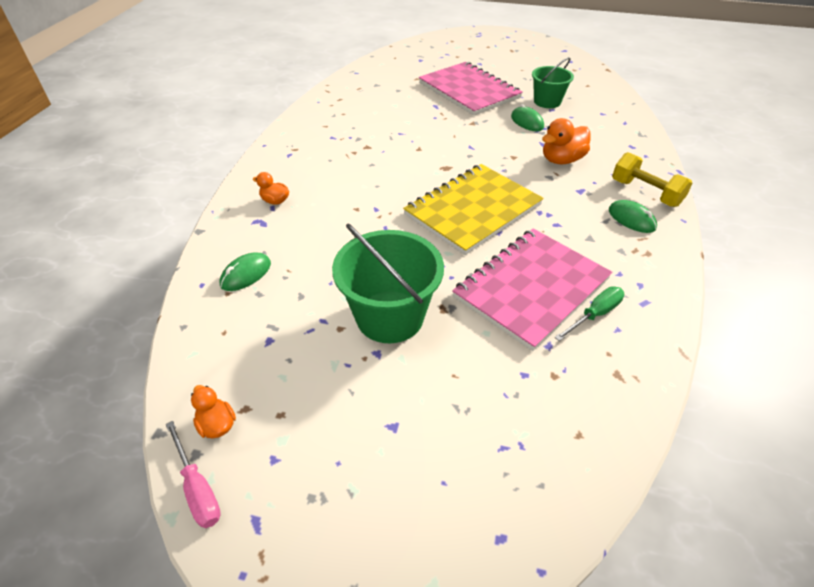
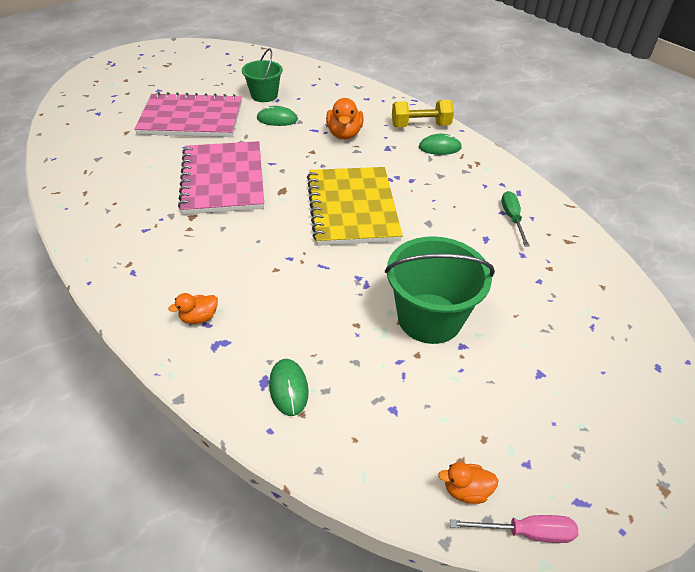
camera: 55 degrees left, 0 degrees up
(531, 288) = (464, 230): pink notebook -> pink notebook (223, 180)

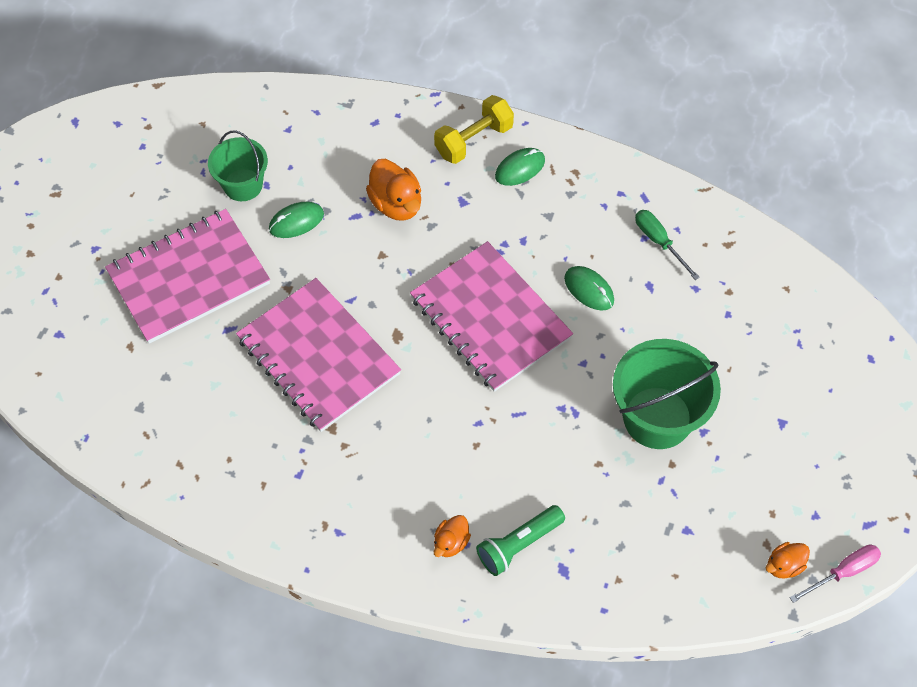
camera: 30 degrees left, 15 degrees up
(246, 345) = (518, 545): none -> green flashlight
(288, 388) = (589, 563): green mouse -> green mouse (589, 289)
(352, 208) = (490, 318): yellow notebook -> pink notebook

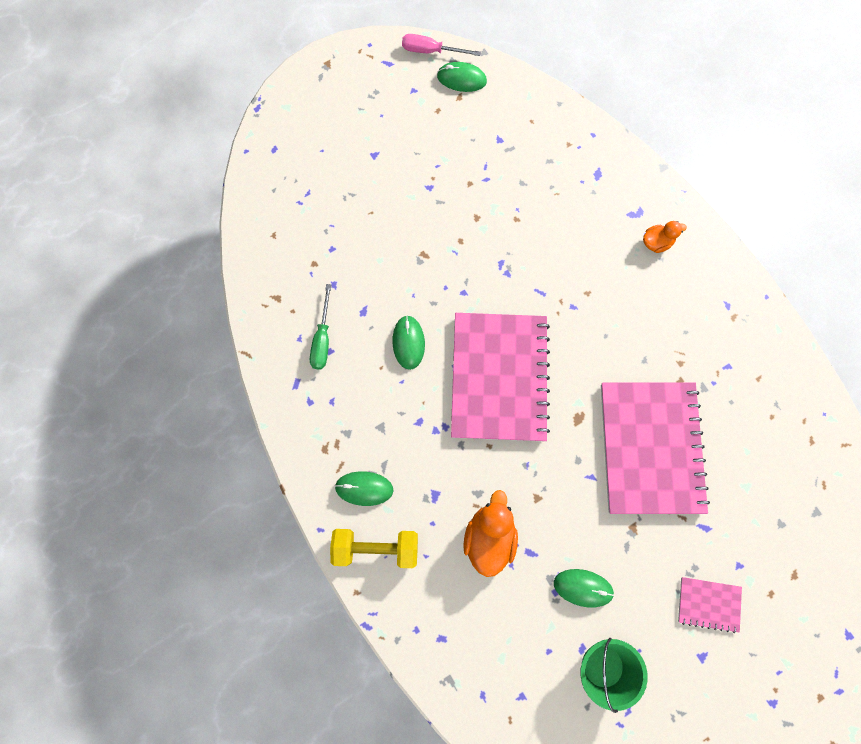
camera: 140 degrees left, 15 degrees up
(189, 278) = (708, 604): pink notebook -> pink notebook, size x0.44
(518, 545) = (613, 209): green flashlight -> none
(657, 417) = (450, 218): green bucket -> none
(784, 566) = (461, 79): orange duck -> green mouse

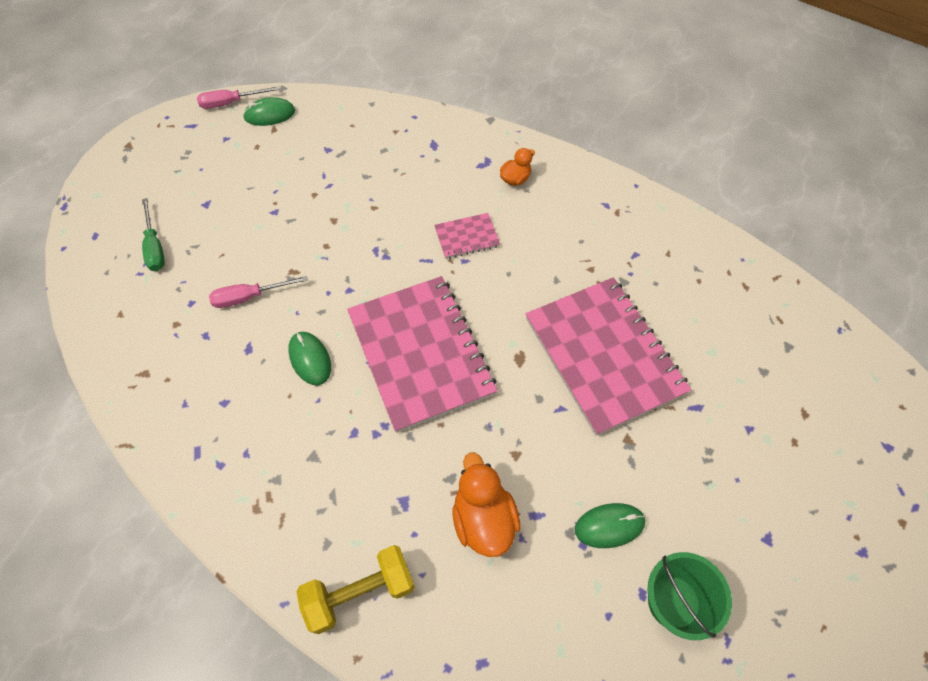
camera: 25 degrees left, 15 degrees down
(322, 339) = (212, 394): green screwdriver -> green screwdriver (155, 247)
(364, 488) = (319, 531): green mouse -> none
(380, 264) = (249, 297): none -> pink screwdriver
(708, 604) = (742, 481): pink notebook -> pink notebook (467, 237)

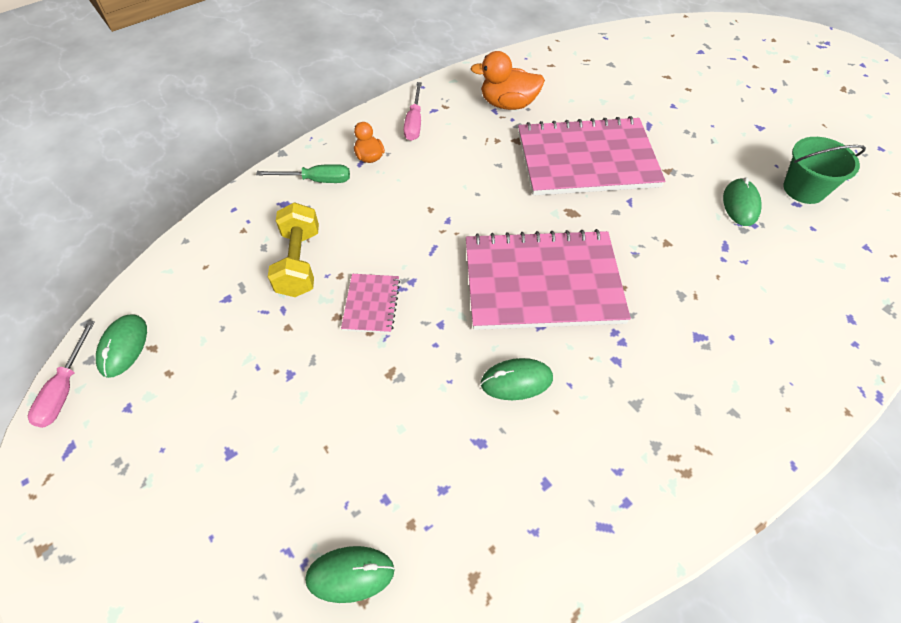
camera: 70 degrees left, 5 degrees down
(136, 301) = (350, 574): none -> green mouse
(155, 247) = (268, 534): green screwdriver -> green screwdriver (316, 180)
(249, 297) = (406, 427): pink screwdriver -> pink screwdriver (414, 122)
(360, 592) = (786, 394): yellow dumbbell -> yellow dumbbell (299, 262)
(467, 237) = (420, 211): pink notebook -> pink notebook (371, 304)
(483, 519) = (724, 282): orange duck -> orange duck (508, 104)

